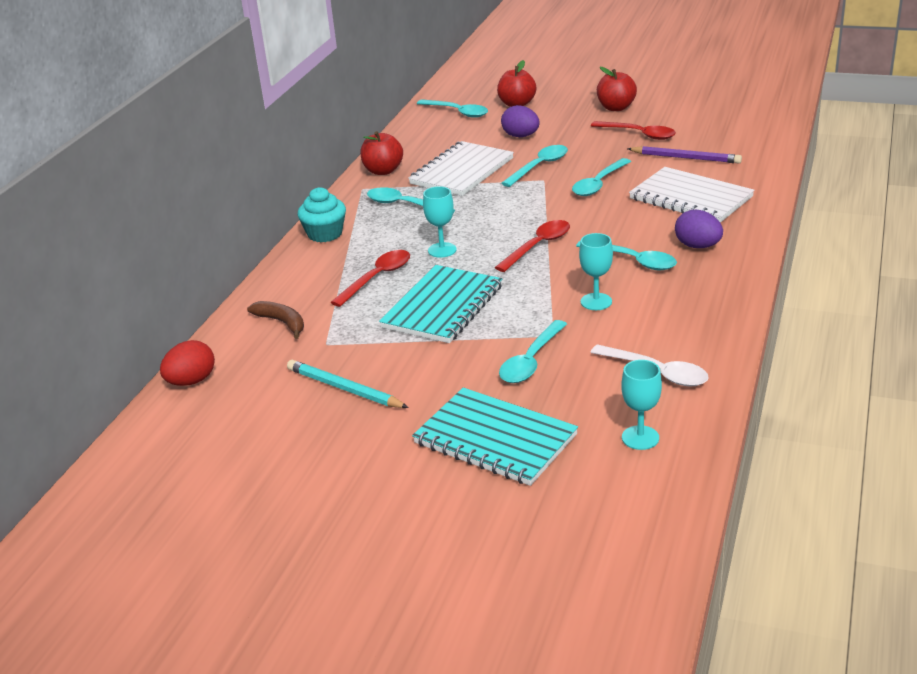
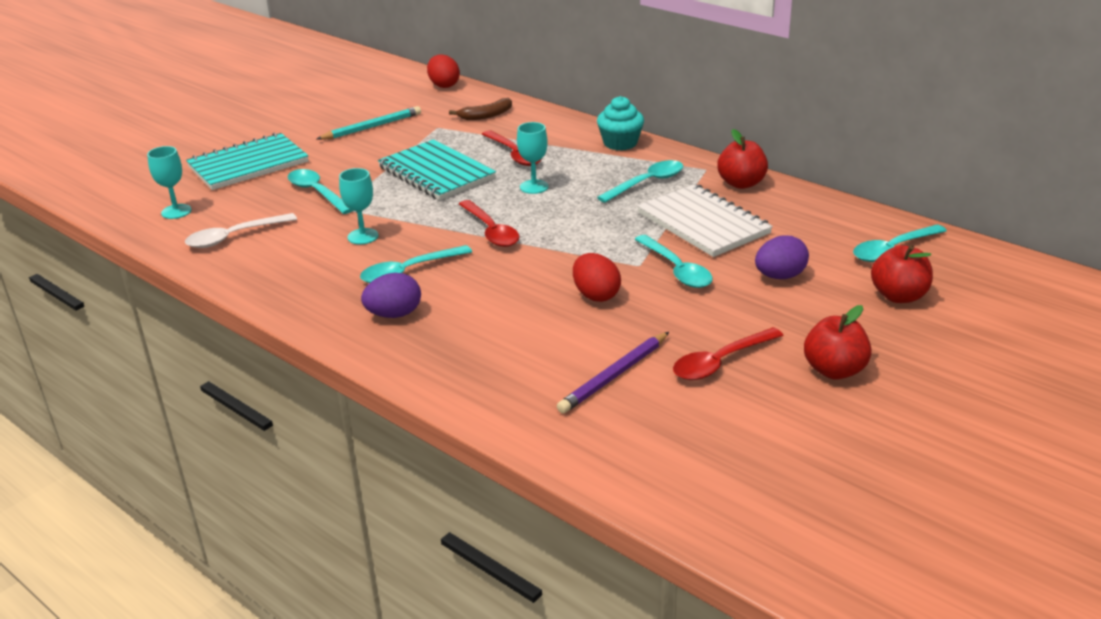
camera: 110 degrees right, 0 degrees up
(599, 184) = (596, 295): turquoise spoon -> red egg
(690, 198) = (502, 344): white notebook -> none

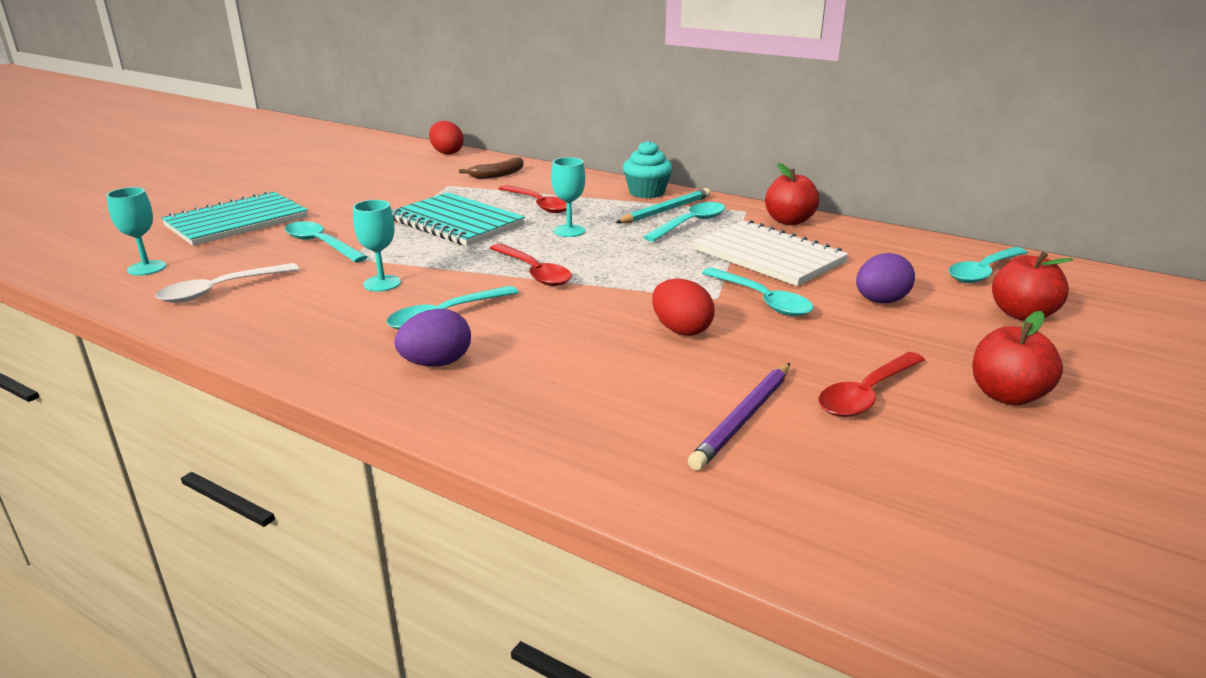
camera: 10 degrees left, 5 degrees down
(372, 127) = (376, 187): turquoise pencil -> turquoise pencil (666, 210)

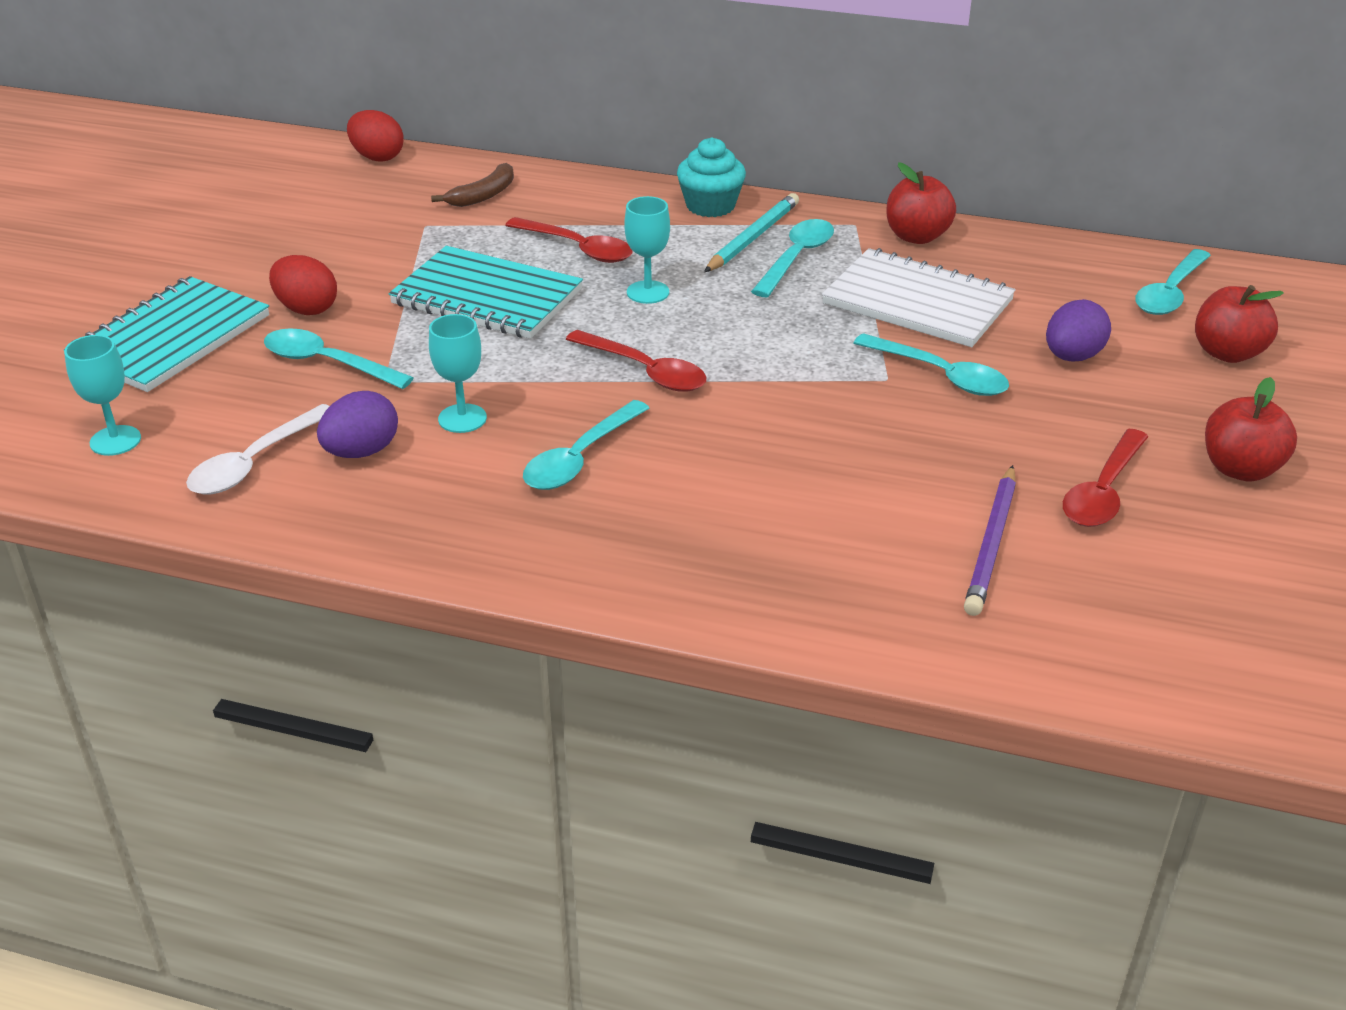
camera: 15 degrees left, 10 degrees up
(436, 363) = (617, 529): purple egg -> purple egg (361, 452)
(681, 330) = (869, 435): red egg -> red egg (306, 309)

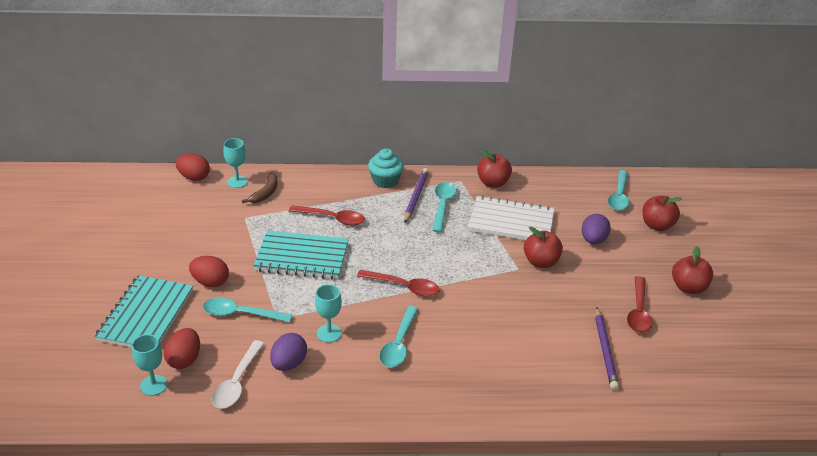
camera: 20 degrees left, 0 degrees up
(189, 413) = (184, 360): none -> red egg
(648, 292) = (381, 239): turquoise goblet -> turquoise goblet (237, 182)
(753, 237) = (416, 197): turquoise pencil -> purple pencil
(940, 375) = (541, 262): turquoise spoon -> red apple

